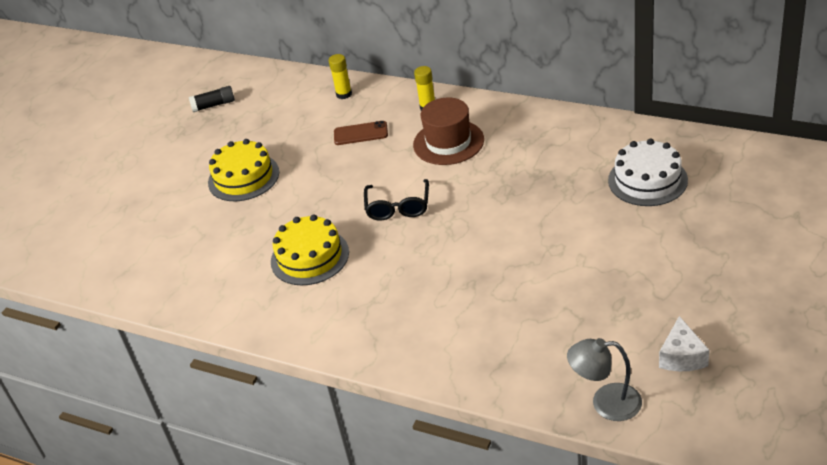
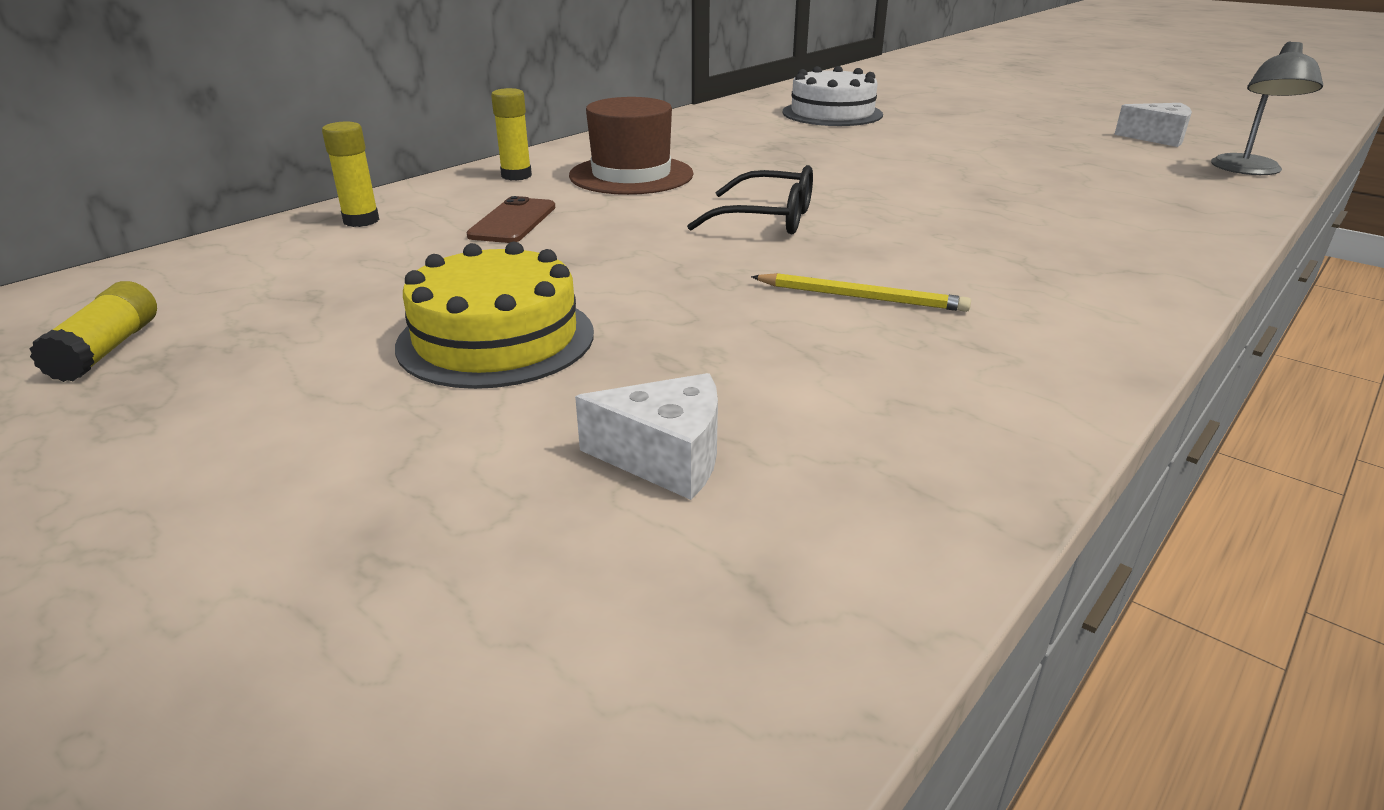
camera: 80 degrees left, 10 degrees down
(177, 239) = (666, 458): none -> white cheese
(214, 105) = (107, 349): black glue stick -> yellow glue stick
(310, 257) = (861, 297): yellow cake -> yellow pencil

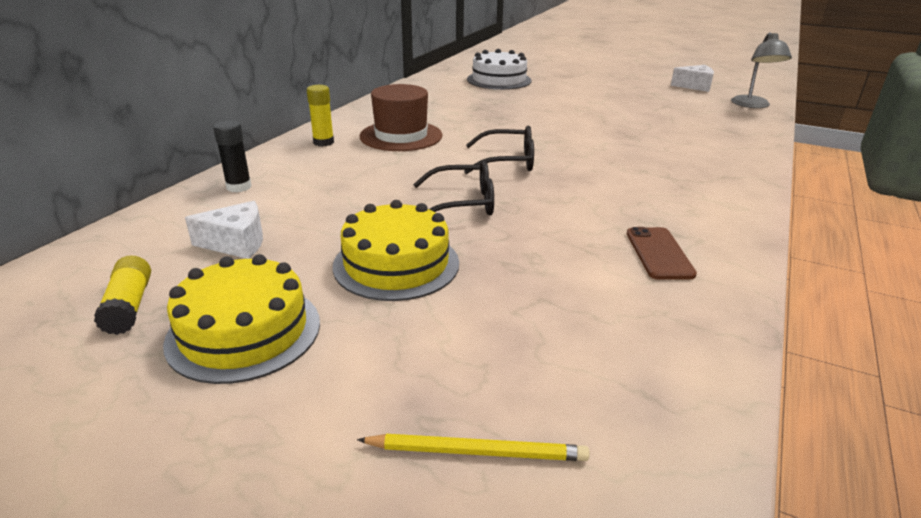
camera: 15 degrees left, 0 degrees up
(221, 400) = (244, 331): none -> yellow cake
(361, 221) = (239, 187): yellow glue stick -> black glue stick
(513, 221) = (346, 178): brown phone -> brown phone (659, 253)
(656, 268) = (463, 203): none -> black glasses
(666, 458) = (551, 328): white cheese -> white cheese (237, 243)
(861, 297) = (595, 210): yellow pencil -> yellow pencil (477, 451)

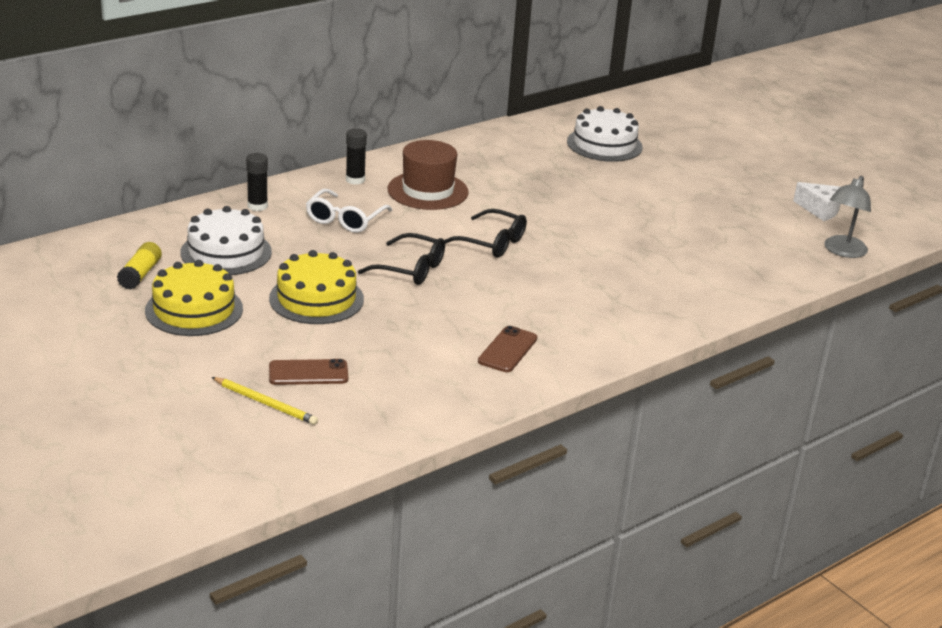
camera: 25 degrees right, 0 degrees up
(237, 243) = (226, 252): white cheese -> white cake
(323, 142) = (355, 180): yellow glue stick -> black glue stick
(347, 176) = (345, 219): none -> white glasses
(486, 370) = (308, 373): none -> brown phone

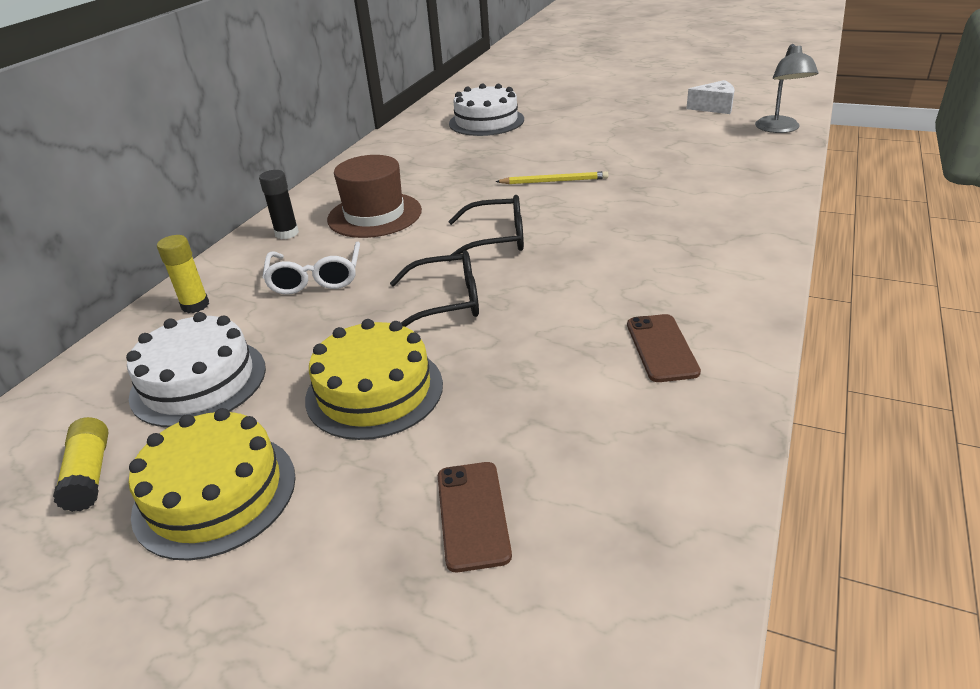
camera: 25 degrees left, 5 degrees up
(257, 206) = (195, 305): black glue stick -> yellow glue stick
(265, 403) = (464, 613): yellow pencil -> yellow pencil (554, 181)
(308, 373) = (472, 515): brown phone -> brown phone turned 60 degrees counterclockwise

